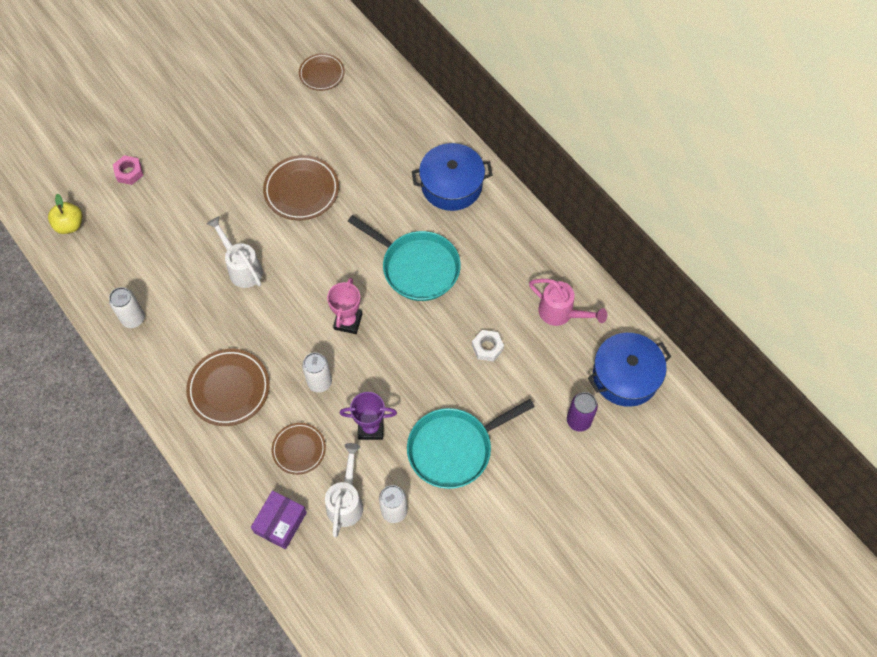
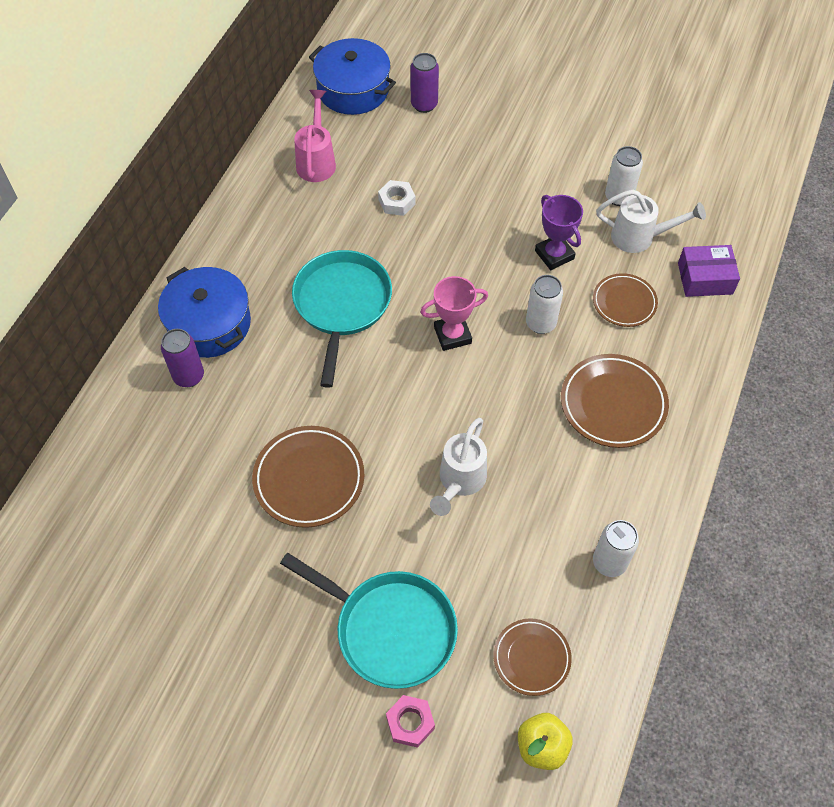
camera: 120 degrees left, 5 degrees down
(322, 74) = (102, 563): brown plate -> brown plate (531, 658)
(346, 501) = (640, 237): white watering can -> white watering can turned 150 degrees counterclockwise
(418, 159) = (189, 376): none -> purple can
(454, 448) = (522, 181): turquoise pan -> turquoise pan (390, 629)

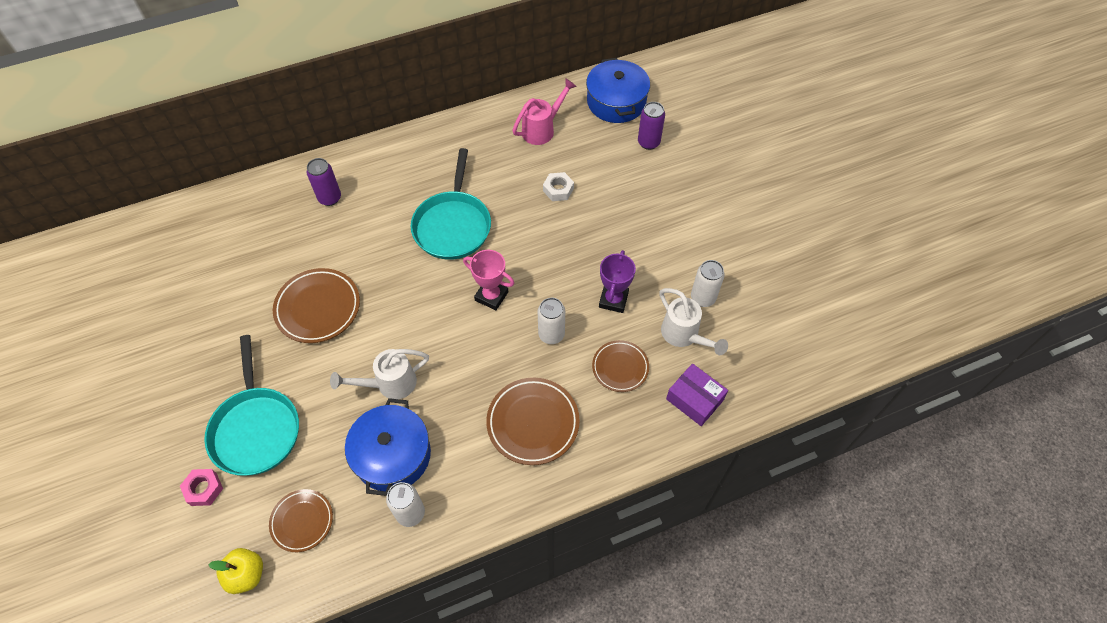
camera: 45 degrees right, 0 degrees up
(209, 324) = (373, 178): blue pot -> blue pot (392, 455)
(342, 305) = (453, 225): turquoise pan -> turquoise pan turned 135 degrees clockwise

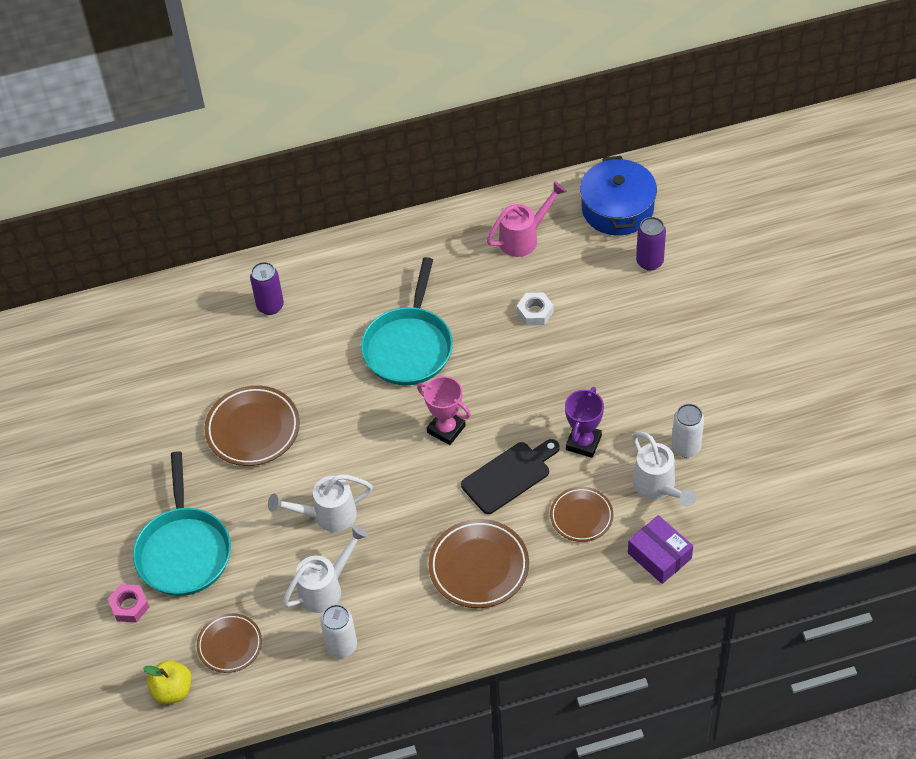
camera: 10 degrees right, 5 degrees down
(392, 455) = (326, 588): blue pot -> white watering can
(551, 334) = (509, 476): white can -> black cutting board

